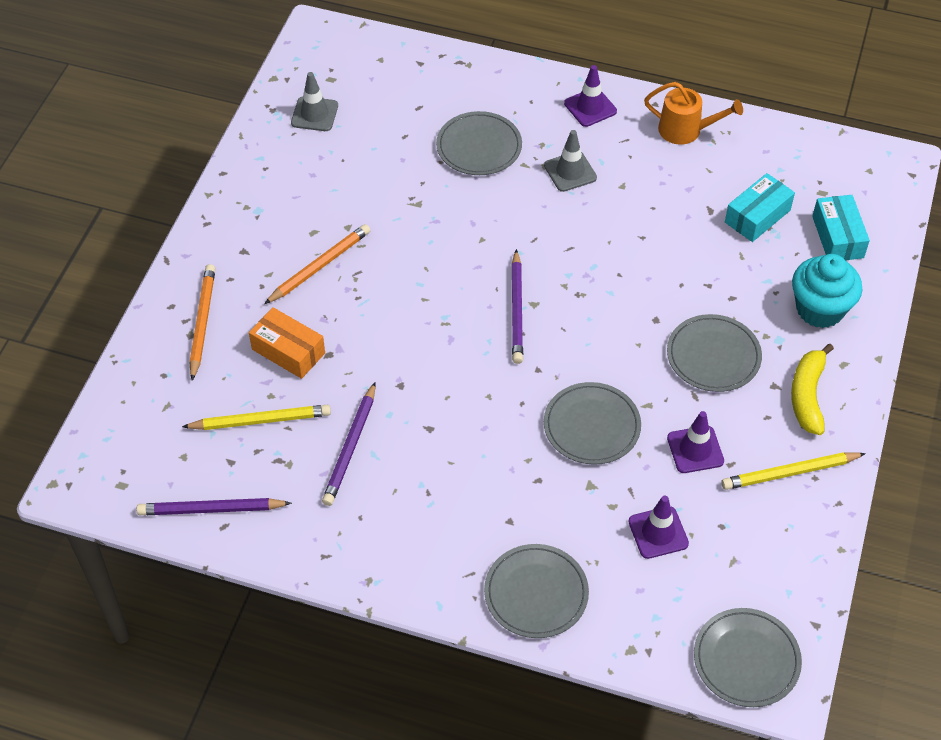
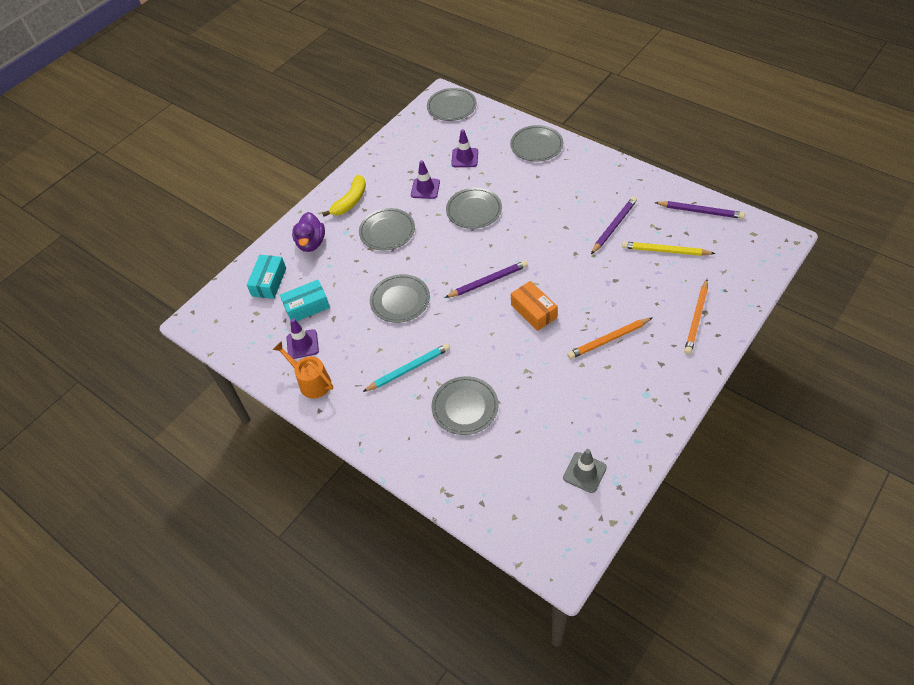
camera: 155 degrees left, 0 degrees up
(288, 351) = (641, 287): orange box -> orange box (533, 311)
(516, 310) = (488, 281): purple pencil -> purple pencil turned 45 degrees clockwise
(570, 172) = (409, 369): grey traffic cone -> turquoise pencil
(590, 107) = (367, 420): purple traffic cone -> purple traffic cone (302, 344)
(631, 254) = (400, 300): none -> grey plate
(789, 472) = (384, 170): yellow pencil -> none
(820, 309) = (311, 243): turquoise cupcake -> purple duck

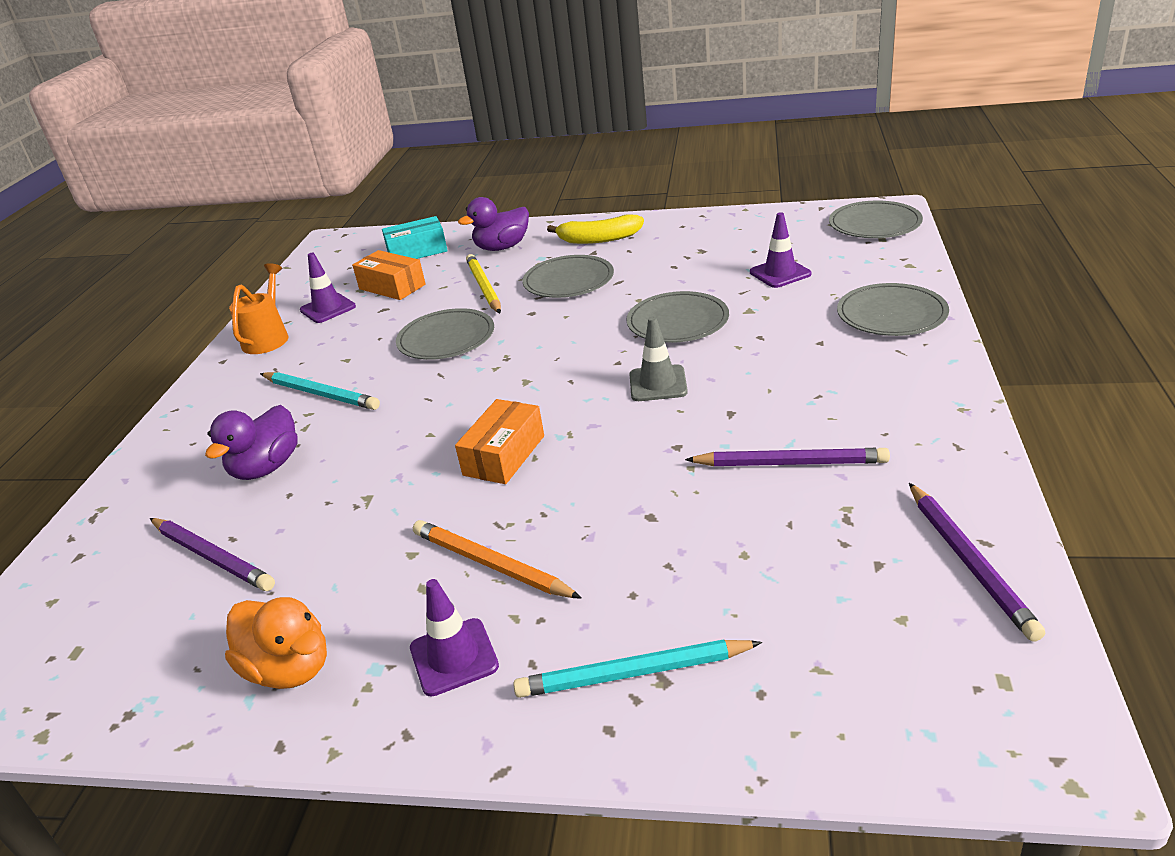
camera: 60 degrees right, 20 degrees down
(307, 307) = (392, 287): turquoise box -> orange box
(425, 188) = (680, 272): purple traffic cone -> purple traffic cone (454, 657)
(465, 407) = (266, 467): grey plate -> purple duck
(488, 281) = (537, 390): purple pencil -> purple pencil (212, 557)
(584, 472) = (156, 652): grey traffic cone -> grey traffic cone (658, 384)
(627, 423) = (289, 669): none -> orange duck
(665, 251) = (792, 552): yellow pencil -> yellow pencil (484, 287)
(696, 319) = (632, 673): orange pencil -> turquoise pencil

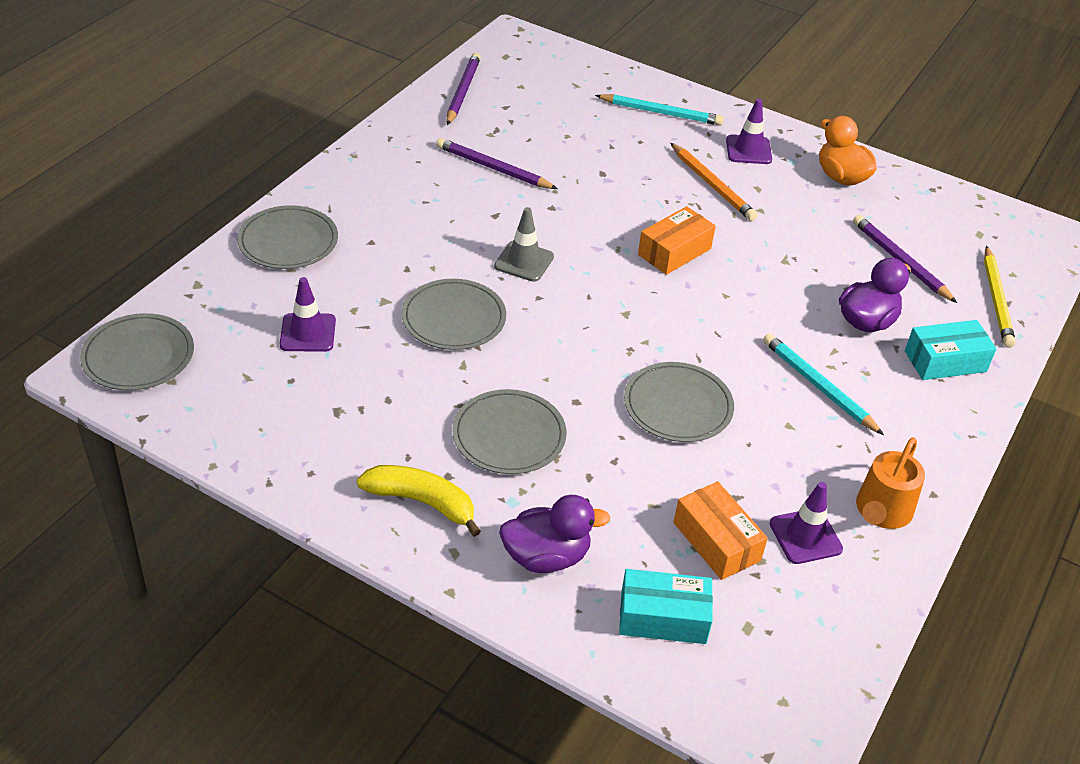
camera: 165 degrees left, 10 degrees up
(183, 461) = (945, 361): none -> turquoise box
(484, 287) = (605, 476): yellow pencil -> yellow pencil (996, 300)

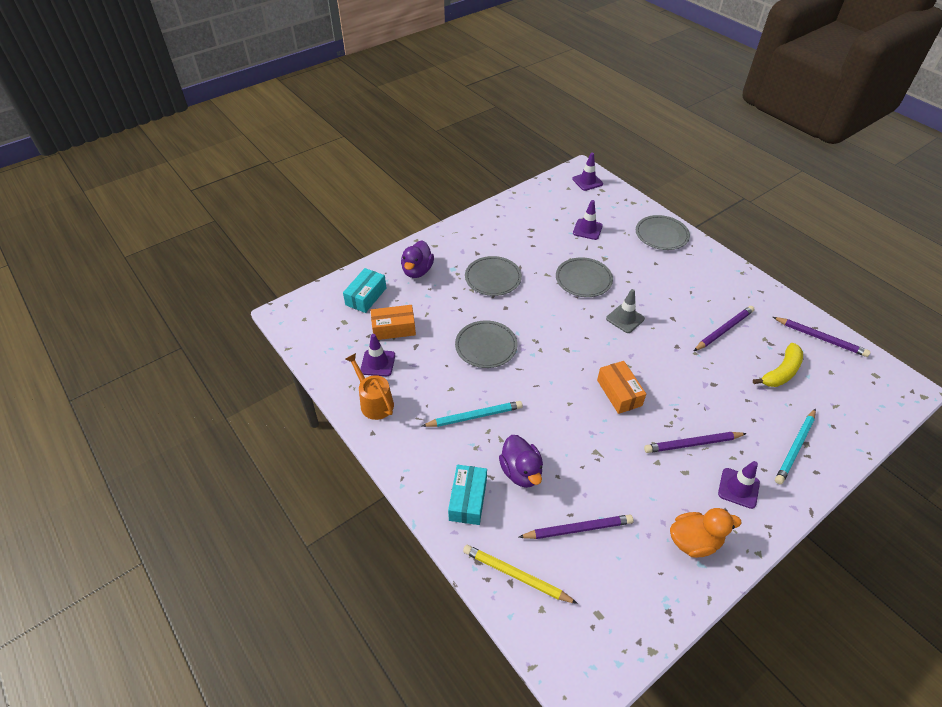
camera: 115 degrees right, 5 degrees up
(138, 356) = (587, 181): grey plate -> purple traffic cone
(422, 502) = (466, 242): yellow banana -> yellow banana (781, 372)
(712, 185) = (692, 443): orange pencil -> purple pencil

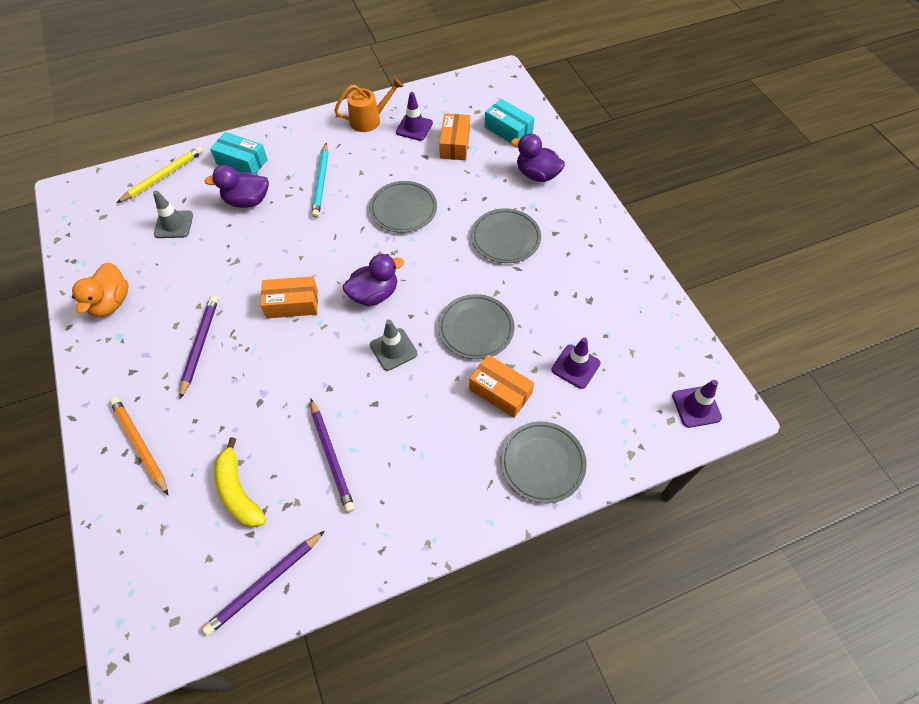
camera: 105 degrees right, 10 degrees up
(578, 529) = (174, 224): purple pencil -> grey traffic cone
(583, 342) = (374, 294): none -> purple duck
(625, 259) = (500, 391): none -> orange box
(738, 488) = (133, 363): purple traffic cone -> none
(795, 448) = (140, 444): turquoise pencil -> orange pencil

